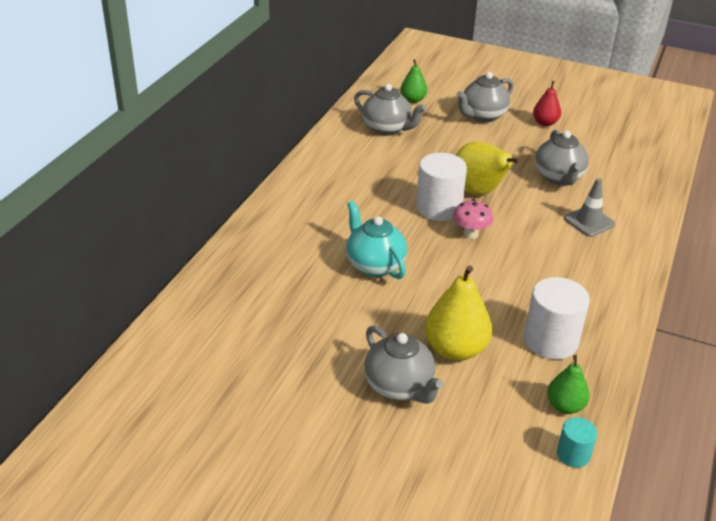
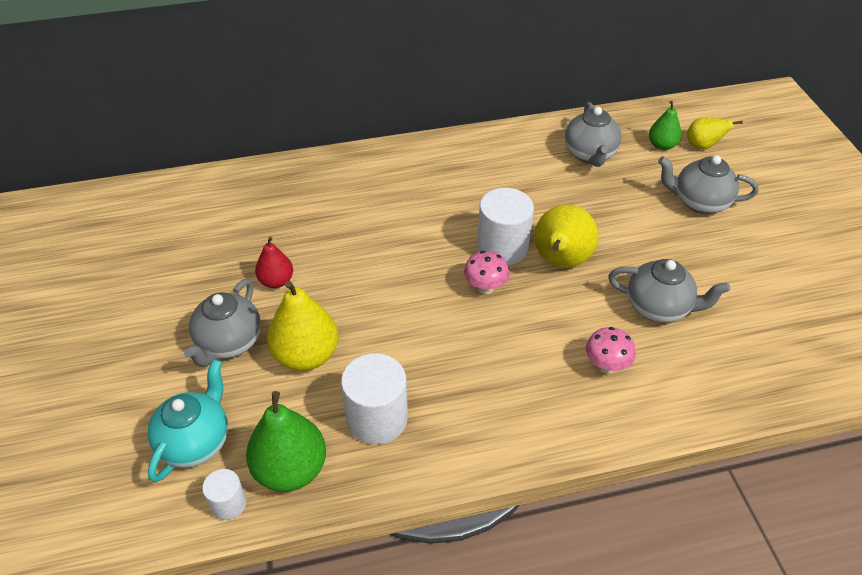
camera: 55 degrees right, 10 degrees up
(374, 265) = (374, 249): turquoise teapot -> turquoise teapot (196, 442)
(432, 87) = (703, 146): none -> yellow pear
(545, 123) = (751, 252): red pear -> red pear (276, 281)
(558, 178) = (659, 308): grey teapot -> grey teapot turned 120 degrees counterclockwise
(565, 406) = (290, 469): green pear -> green pear, size x1.72
(573, 454) = (228, 504): turquoise cylinder -> white cylinder
(589, 221) = (606, 366): grey traffic cone -> pink mushroom

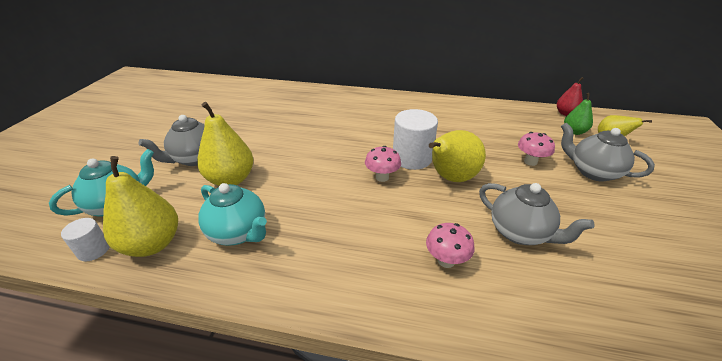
camera: 25 degrees right, 10 degrees down
(276, 281) = (252, 137): red pear -> red pear (565, 113)
(290, 469) = (152, 244): green pear -> yellow pear
(377, 418) = (238, 233): white cylinder -> turquoise teapot
(590, 155) = (511, 124): grey teapot -> none
(633, 209) = (530, 162): none -> pink mushroom

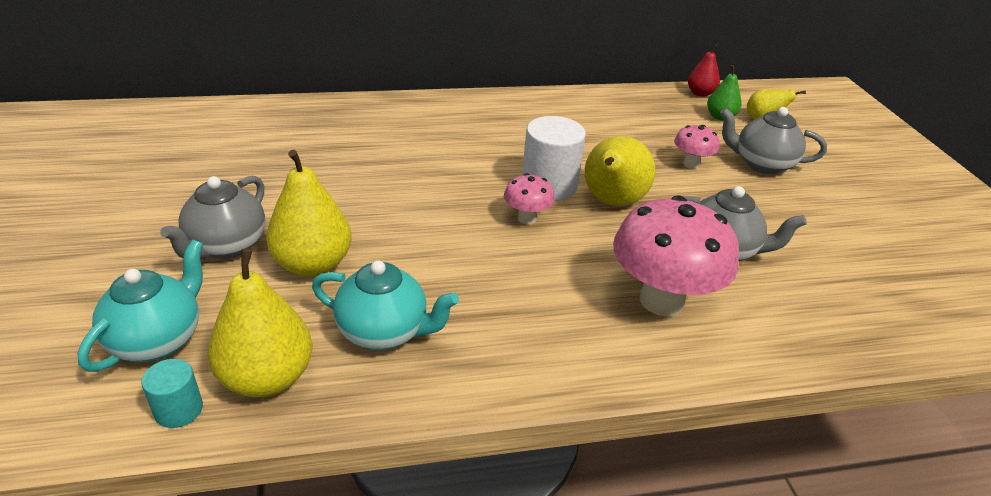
camera: 25 degrees left, 0 degrees up
(94, 250) = (179, 410): white cylinder -> turquoise cylinder
(446, 261) = (661, 300): pink mushroom -> pink mushroom, size x2.06

